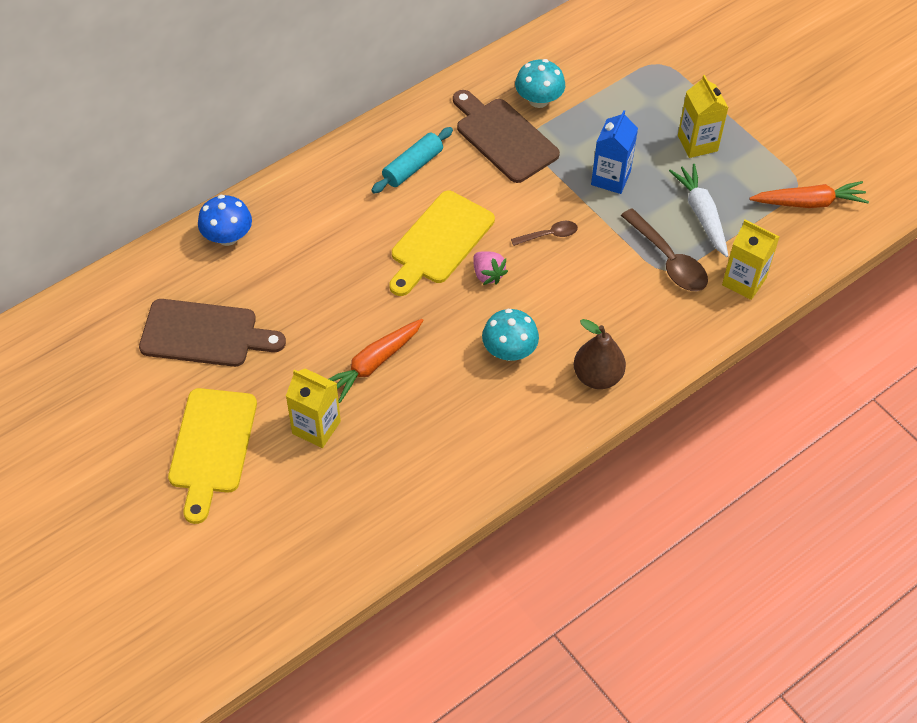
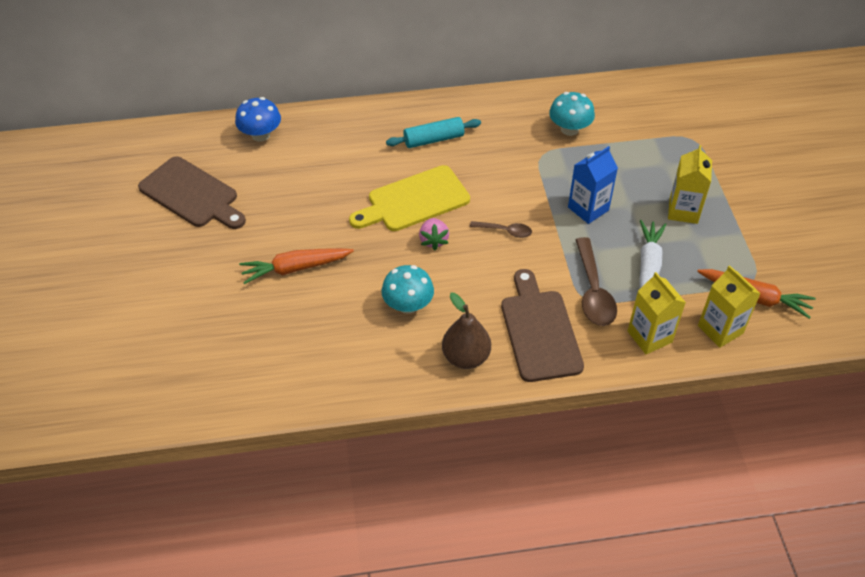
camera: 30 degrees right, 5 degrees down
(212, 446) = (134, 275): yellow cutting board -> none
(316, 427) = (217, 296): yellow carton -> yellow carton (720, 329)
(503, 138) = (520, 145): brown cutting board -> brown cutting board (539, 331)

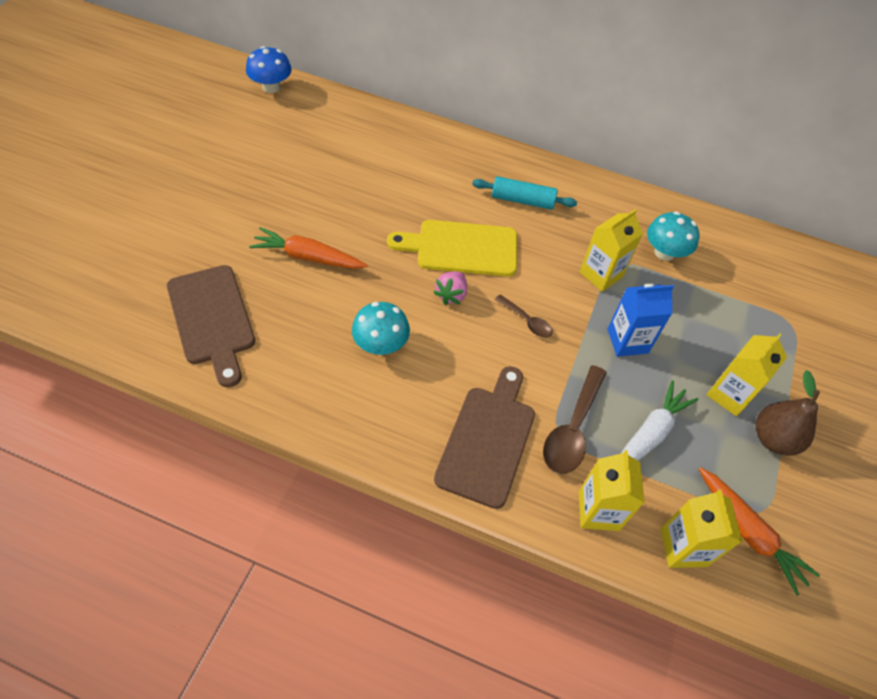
camera: 25 degrees right, 5 degrees up
(192, 194) = (274, 149): brown cutting board -> brown cutting board (212, 319)
(261, 135) = (371, 125): blue mushroom -> blue mushroom (271, 87)
(466, 357) = (396, 426): brown pear -> brown pear (773, 439)
(535, 168) = (601, 274): none -> yellow carton

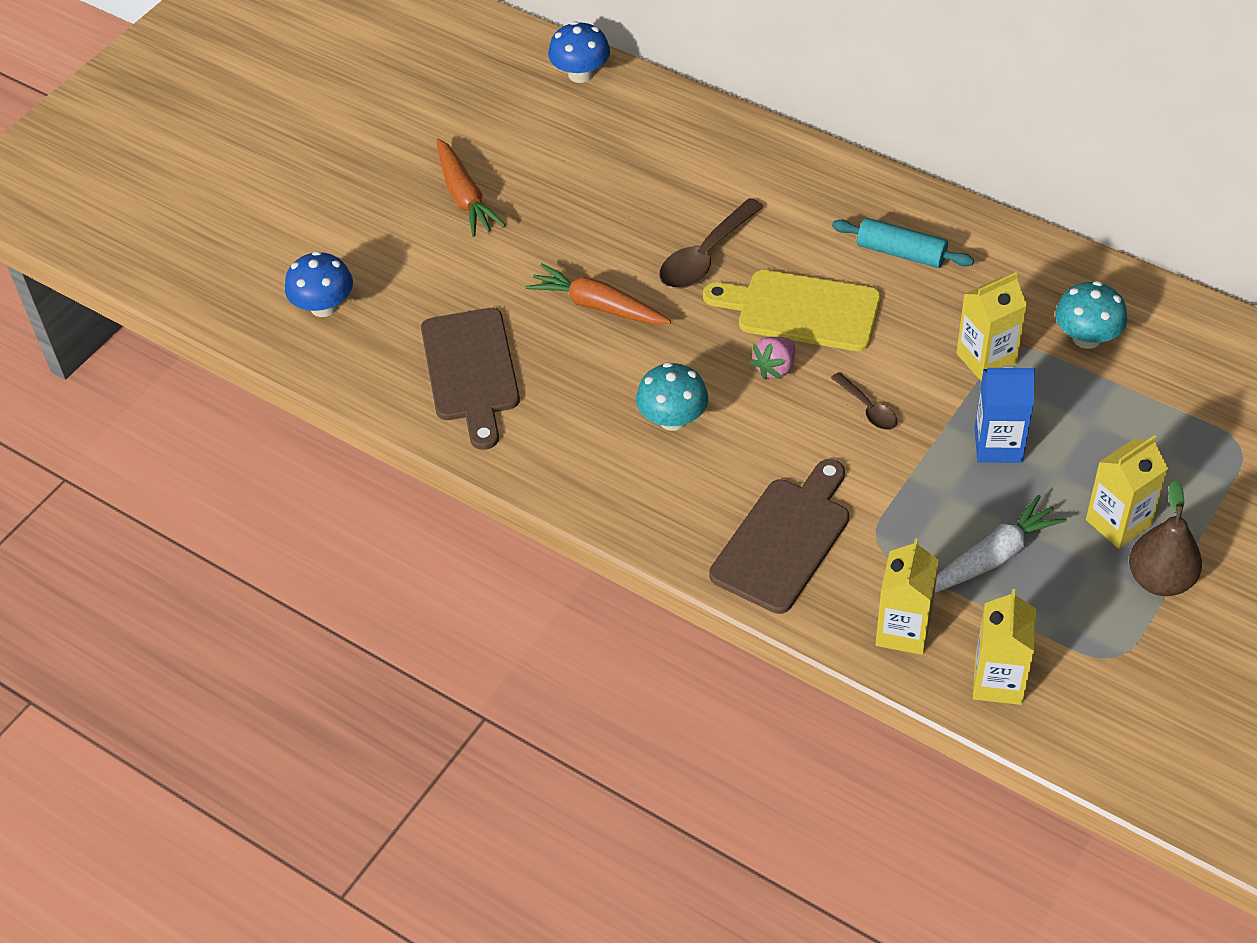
camera: 20 degrees right, 5 degrees down
(83, 275) = (324, 306): none -> blue mushroom
(572, 429) = (894, 540): brown spoon -> brown spoon (705, 256)
(748, 532) = (1087, 677): orange carrot -> orange carrot (465, 196)

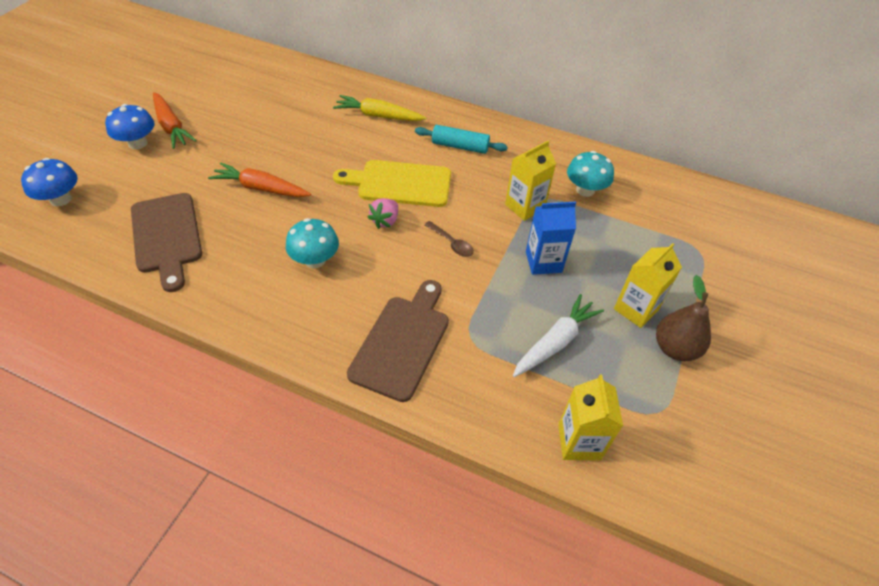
camera: 15 degrees left, 0 degrees up
(580, 74) = (251, 57): blue mushroom -> blue mushroom (138, 143)
(705, 256) = (333, 154): brown spoon -> none
(778, 192) = (378, 116): none -> yellow carrot
(903, 631) = (500, 407): yellow carton -> none

